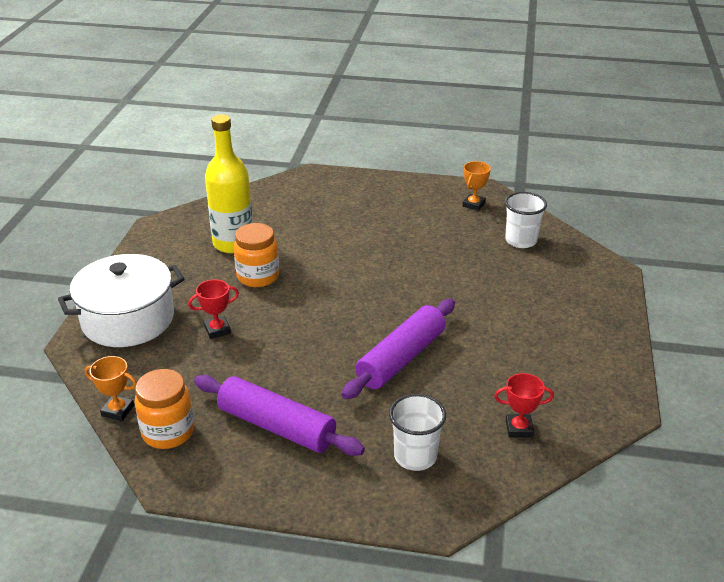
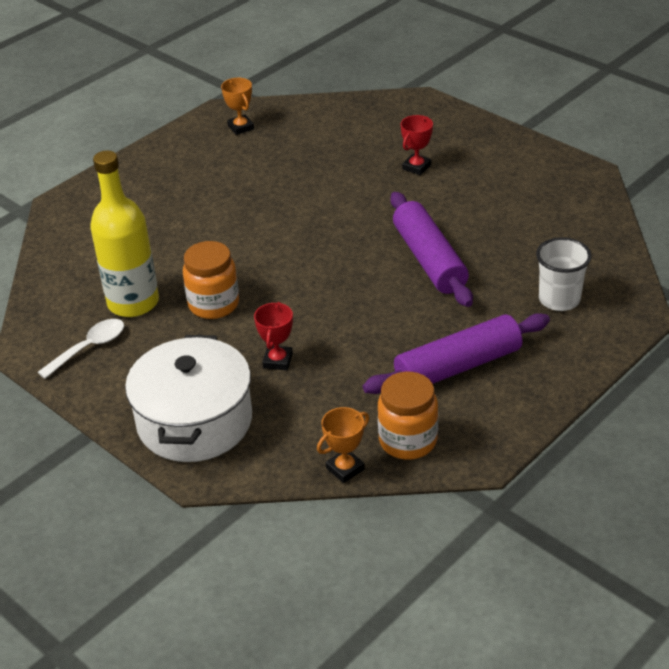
camera: 55 degrees left, 5 degrees up
(174, 246) = (89, 348): none -> white spoon
(519, 429) = (570, 233): red trophy -> red trophy (416, 167)
(521, 240) = (327, 126): white cup -> none

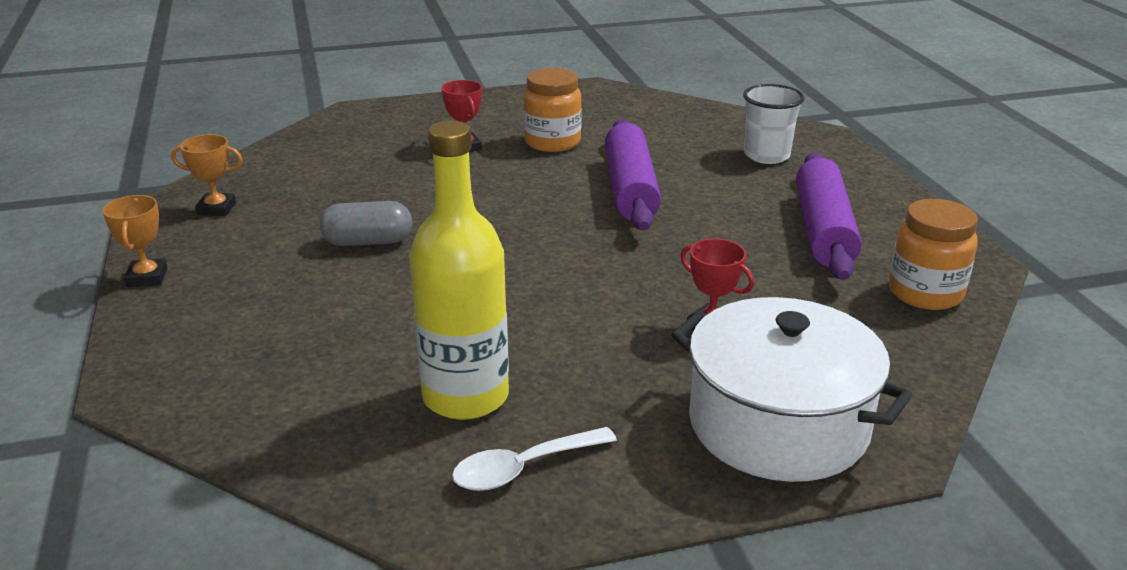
camera: 60 degrees left, 10 degrees down
(89, 348) = (523, 468): white spoon -> white spoon turned 105 degrees counterclockwise
(214, 304) = (549, 335): orange jar -> orange jar (552, 142)
(255, 195) = (368, 242): none -> grey capsule
(345, 469) = (948, 345): orange trophy -> orange trophy (147, 277)
(429, 260) = (631, 189): purple rolling pin -> purple rolling pin turned 75 degrees clockwise

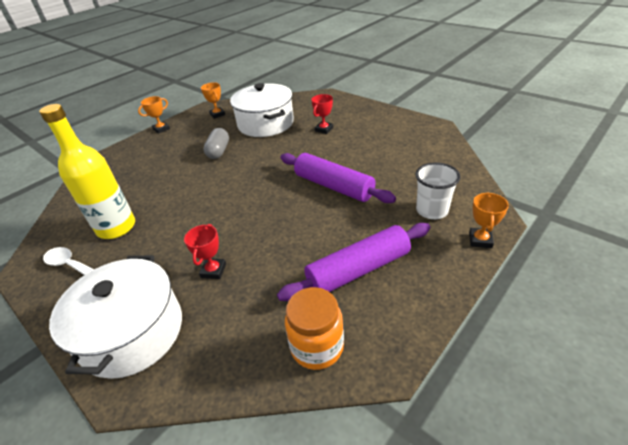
camera: 60 degrees right, 10 degrees up
(351, 179) = (265, 123): none -> white pot
(368, 242) = (219, 151): grey capsule -> grey capsule turned 45 degrees clockwise
(552, 142) = (357, 145): orange jar -> none
(631, 189) = (333, 186): purple rolling pin -> purple rolling pin turned 75 degrees clockwise
(848, 154) = (480, 240): none -> orange trophy

